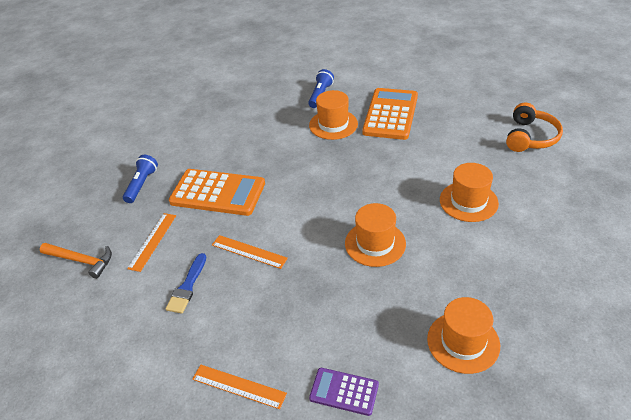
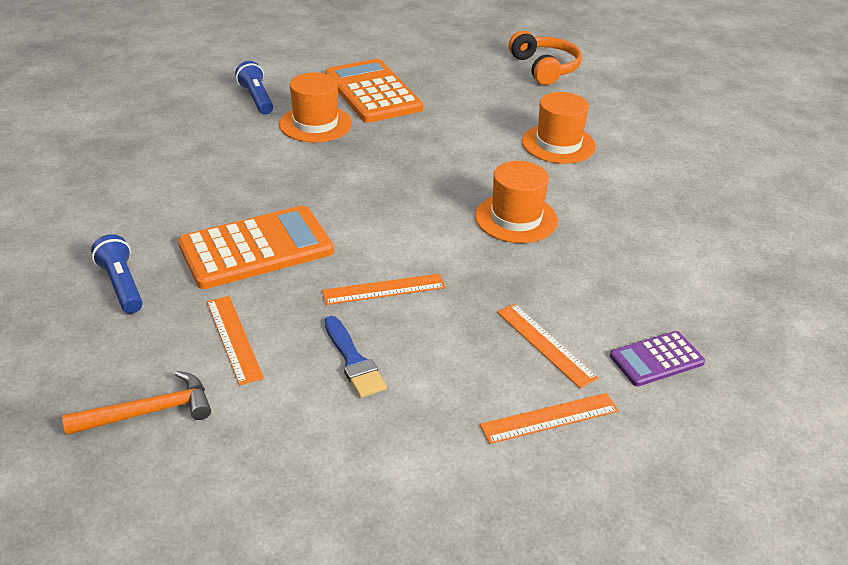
camera: 45 degrees left, 5 degrees down
(292, 338) = (545, 344): none -> orange ruler
(463, 342) = (702, 261): orange hat -> none

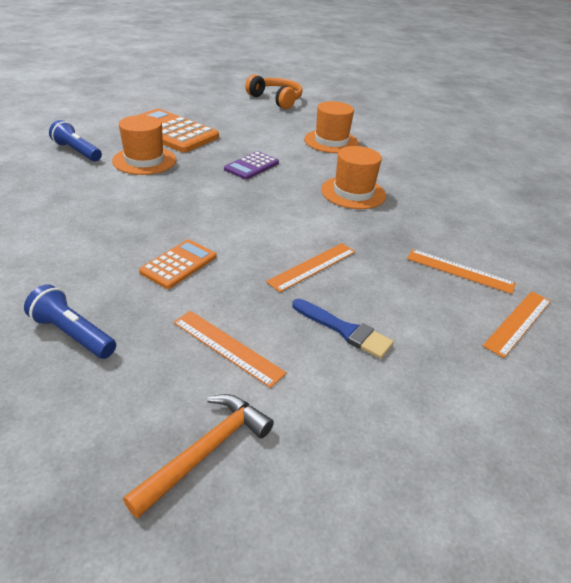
camera: 30 degrees left, 0 degrees up
(256, 248) = (179, 264): orange calculator -> orange calculator, size x0.54
(656, 359) = (531, 259): purple calculator -> purple calculator (251, 166)

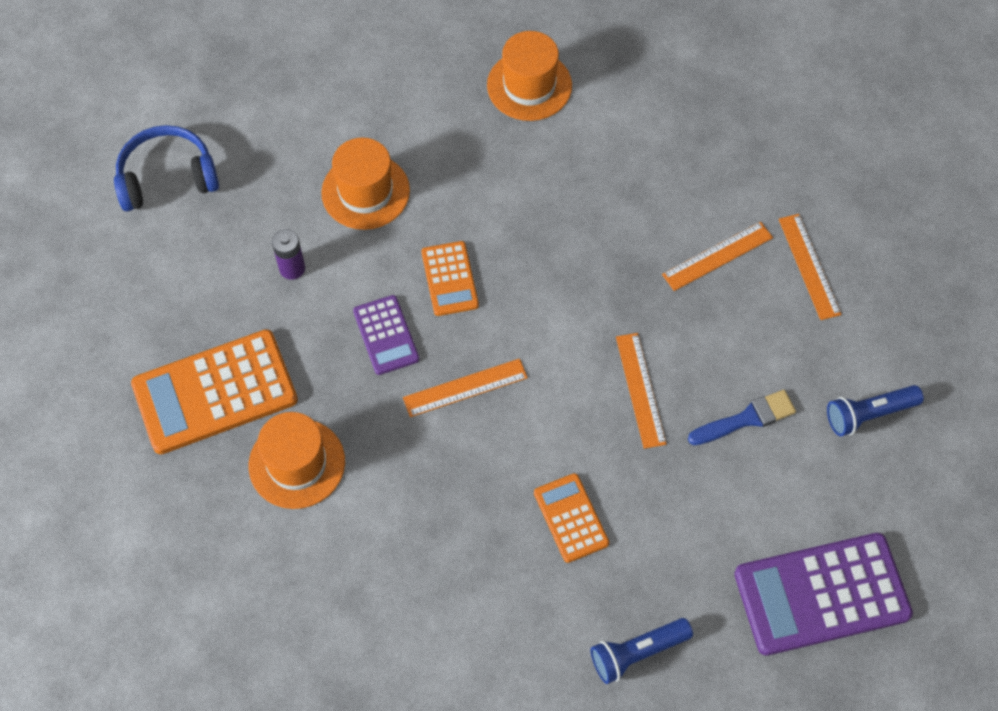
camera: 55 degrees left, 25 degrees up
(77, 152) = (219, 543): blue flashlight -> blue flashlight (869, 414)
(206, 451) = (821, 594): orange hammer -> purple calculator
(227, 347) = (719, 528): orange ruler -> orange ruler (465, 388)
(263, 134) = (292, 268): none -> purple battery
(276, 99) = (167, 177): orange headphones -> blue headphones
(310, 176) = (449, 279): none -> orange calculator
(353, 193) = (518, 255): orange hat -> orange hat (529, 85)

